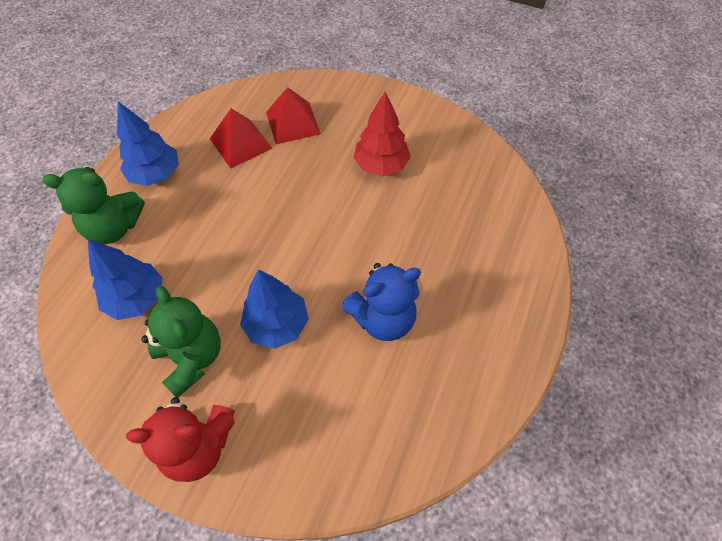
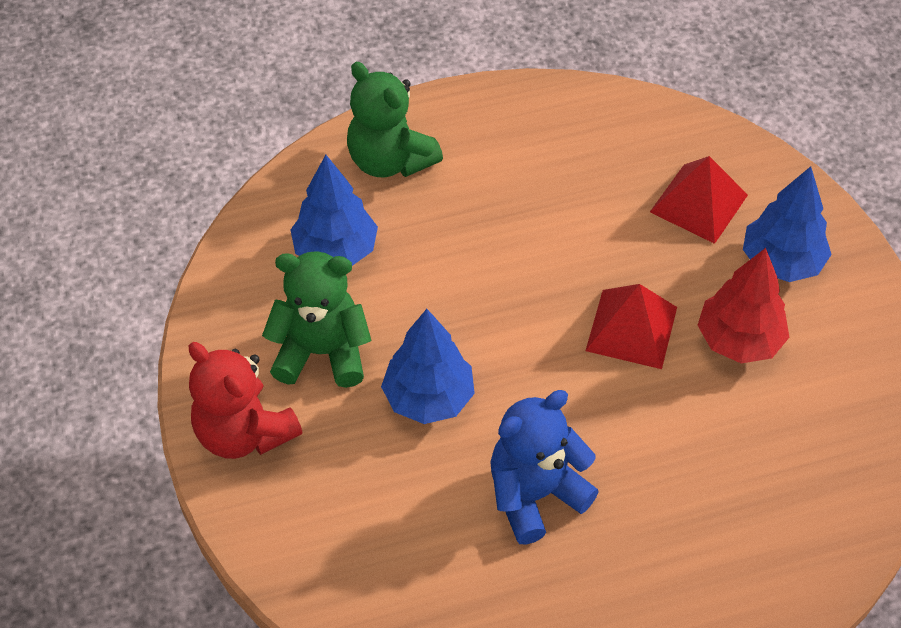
camera: 50 degrees right, 5 degrees down
(155, 174) = (488, 138): blue tree -> blue tree (781, 262)
(191, 358) = (321, 352): green teddy bear -> green teddy bear turned 105 degrees counterclockwise
(240, 143) = (613, 178): red pyramid -> red pyramid (631, 329)
(383, 318) = (535, 494): blue teddy bear -> blue teddy bear turned 120 degrees clockwise

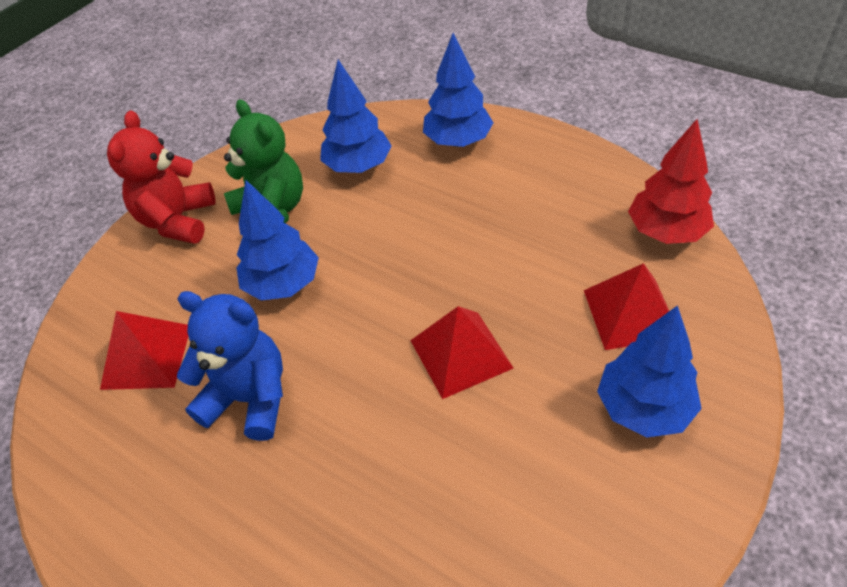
camera: 55 degrees right, 5 degrees down
(390, 160) = (458, 141): green teddy bear -> blue tree
(407, 547) = (146, 356): none -> red pyramid
(739, 340) = (527, 433): red tree -> red tree (666, 232)

